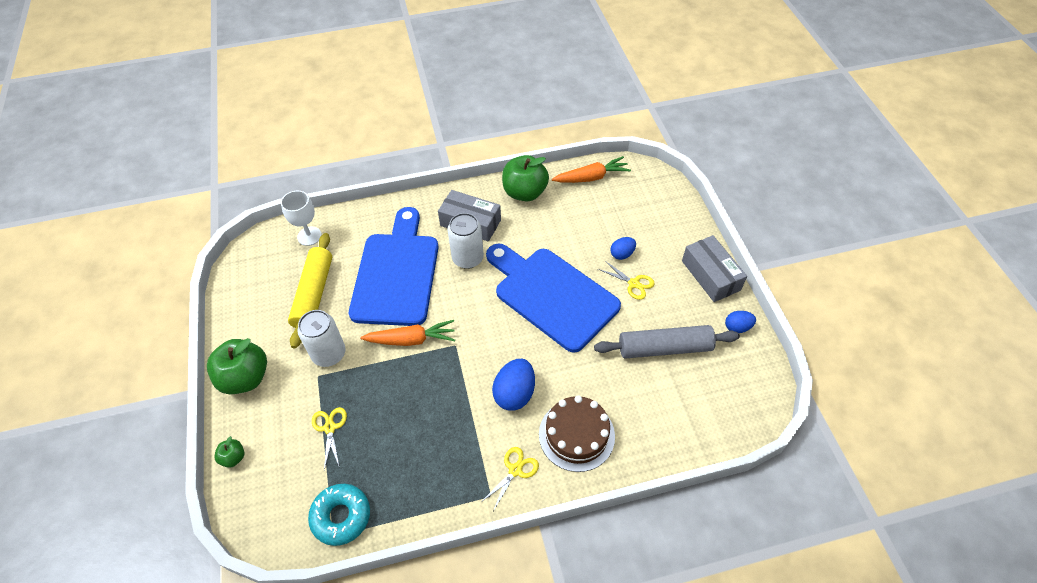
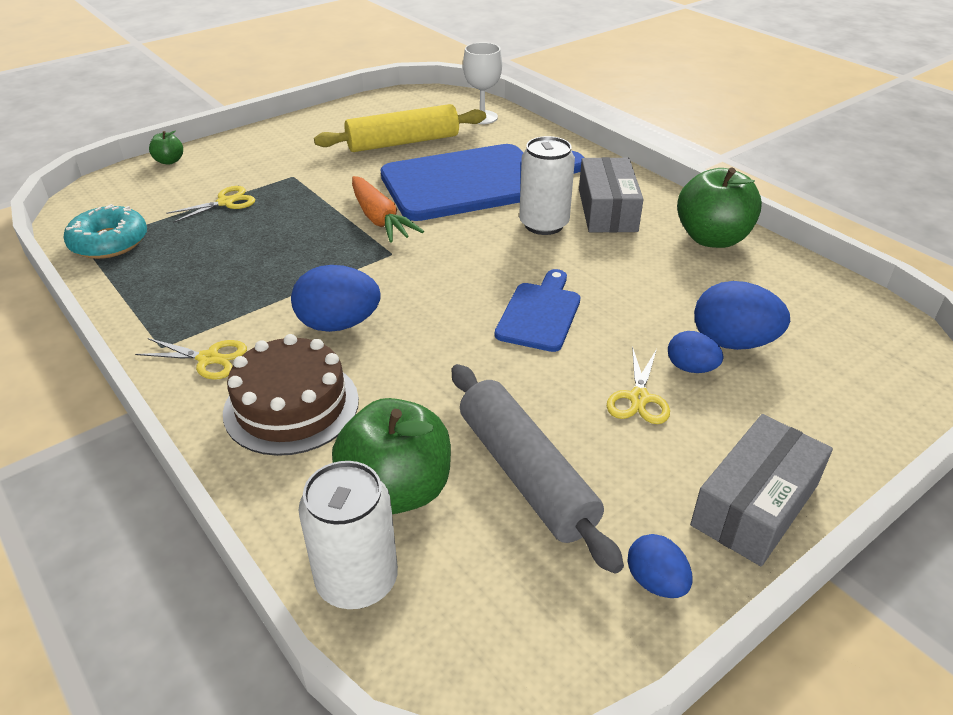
camera: 65 degrees right, 15 degrees down
(245, 378) = (269, 139): green apple -> green apple (396, 490)
(329, 354) = (326, 174): white can -> white can (357, 580)
(552, 295) = (540, 313): blue cutting board -> blue cutting board, size x0.50
(591, 177) = (820, 293): orange carrot -> none
(611, 229) = (732, 342): none -> blue egg

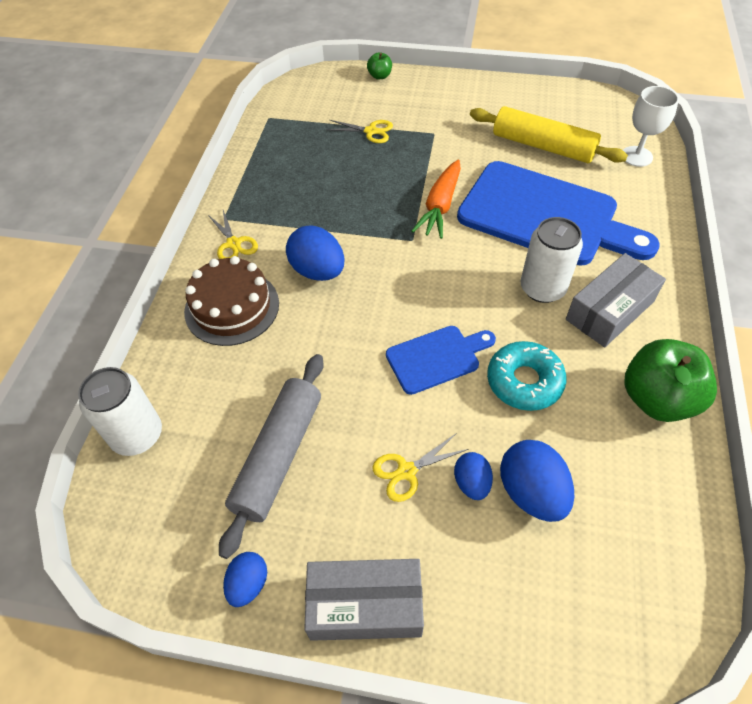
camera: 50 degrees right, 15 degrees up
(109, 242) = (281, 124): turquoise donut -> turquoise donut (524, 381)
(396, 490) = (212, 403): green apple -> none

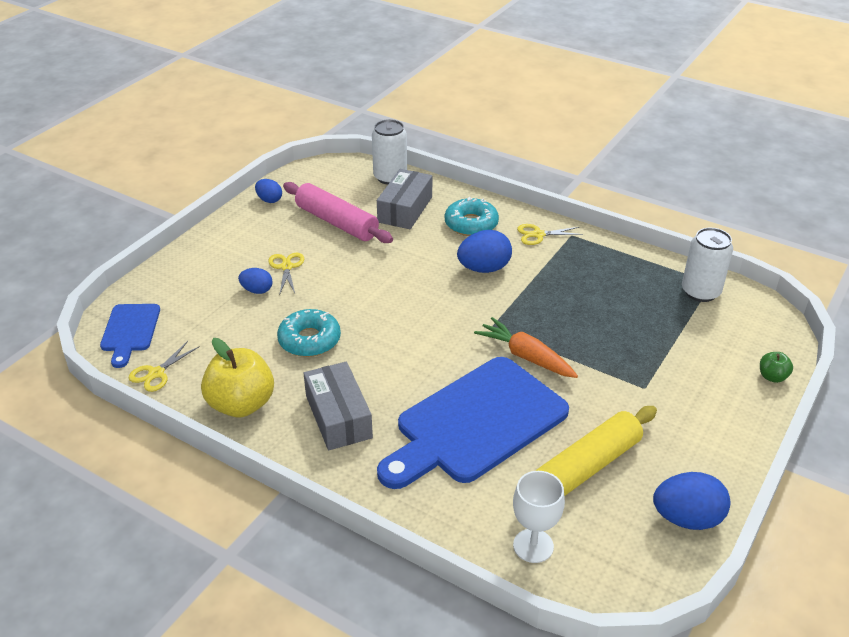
camera: 110 degrees right, 15 degrees down
(232, 307) = (471, 224): brown cake -> turquoise donut
(278, 456) = (337, 222): grey rolling pin -> pink rolling pin
(365, 605) = (224, 233): grey box -> grey box (405, 209)
(371, 131) = (664, 343): yellow scissors -> yellow scissors (156, 373)
(436, 358) = (361, 304): blue cutting board -> blue cutting board (130, 331)
(531, 492) = (230, 313): blue egg -> blue egg (687, 518)
(542, 288) = (389, 385): white can -> white can (700, 292)
(657, 399) = (241, 404): green apple -> yellow apple

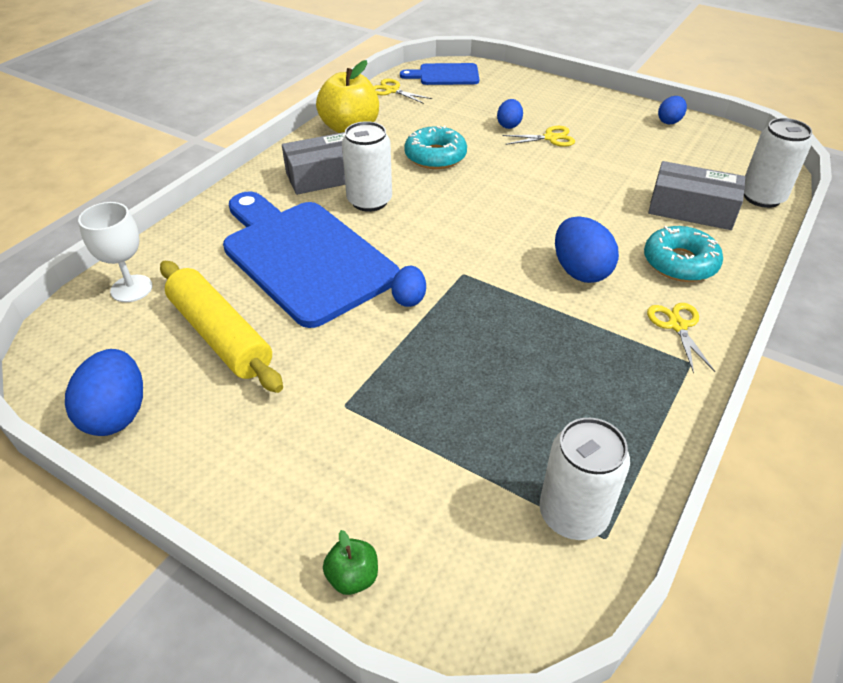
camera: 90 degrees right, 5 degrees up
(337, 222) = (643, 163): pink rolling pin -> none
(386, 384) = (369, 201): none -> white can
(526, 356) = (409, 299): orange carrot -> blue egg

